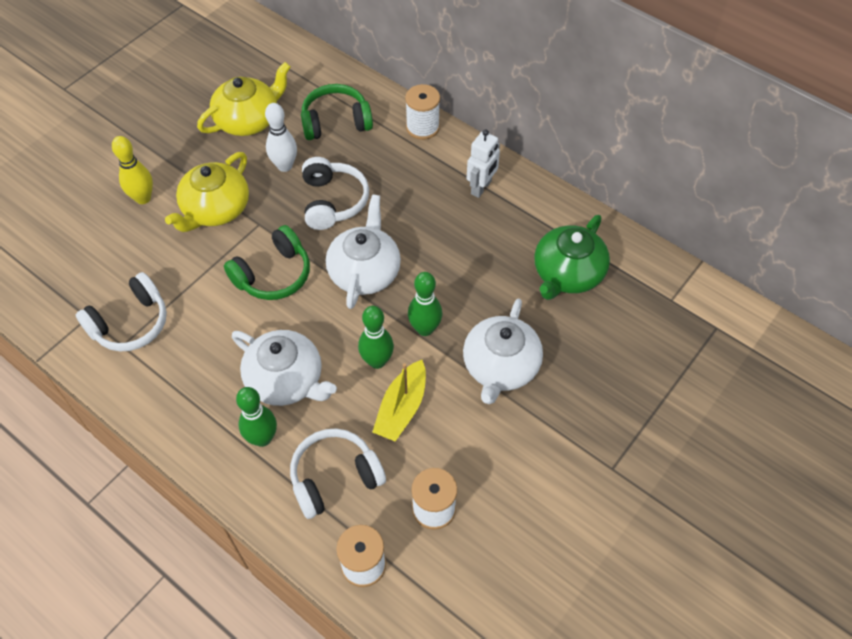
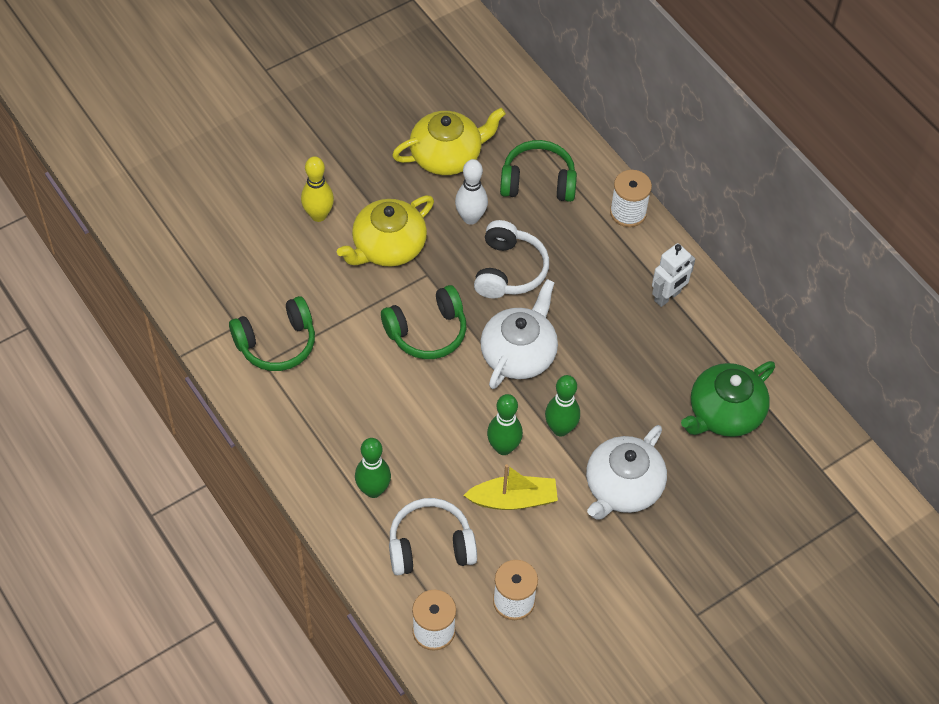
camera: 15 degrees right, 0 degrees up
(130, 323) = (276, 343): white headphones -> green headphones
(286, 380) = (411, 441): white teapot -> none
(402, 408) = (513, 499): yellow boat -> yellow boat turned 135 degrees counterclockwise

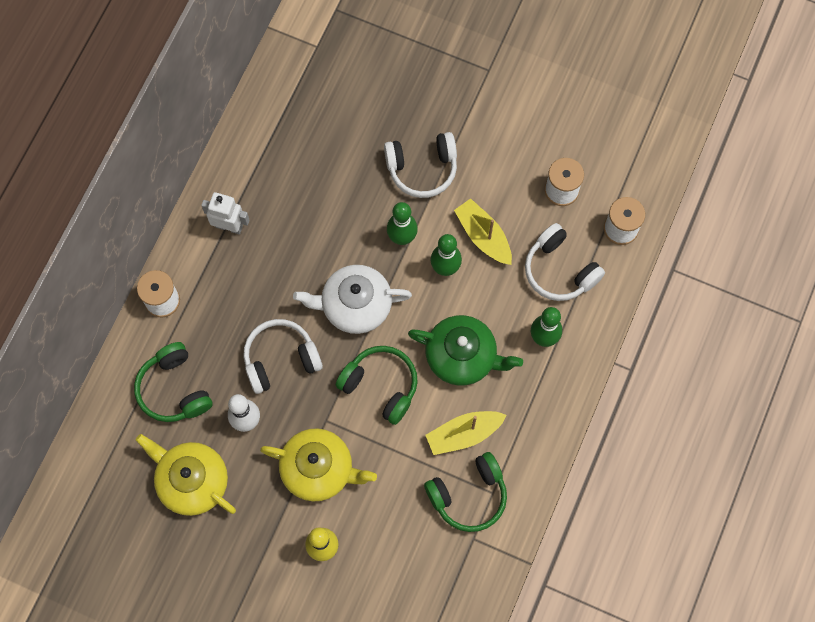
camera: 120 degrees left, 15 degrees up
(276, 343) = (468, 495): green headphones -> green headphones turned 120 degrees clockwise
(333, 371) = (464, 434): none -> yellow boat
(622, 487) = (422, 168): white teapot -> white headphones
(724, 413) = (311, 133): green teapot -> green teapot (462, 356)

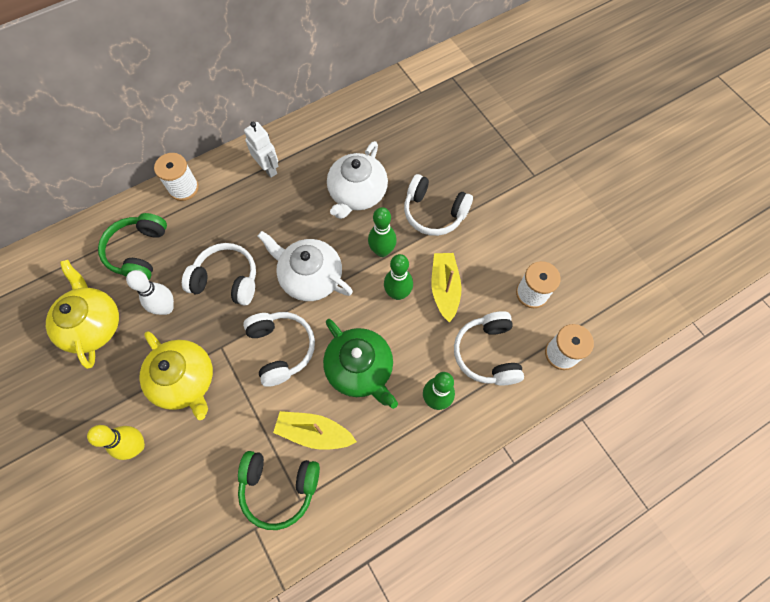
camera: 35 degrees right, 5 degrees down
(336, 196) = (357, 193): none -> white teapot
(380, 386) = (281, 349): green headphones -> white headphones

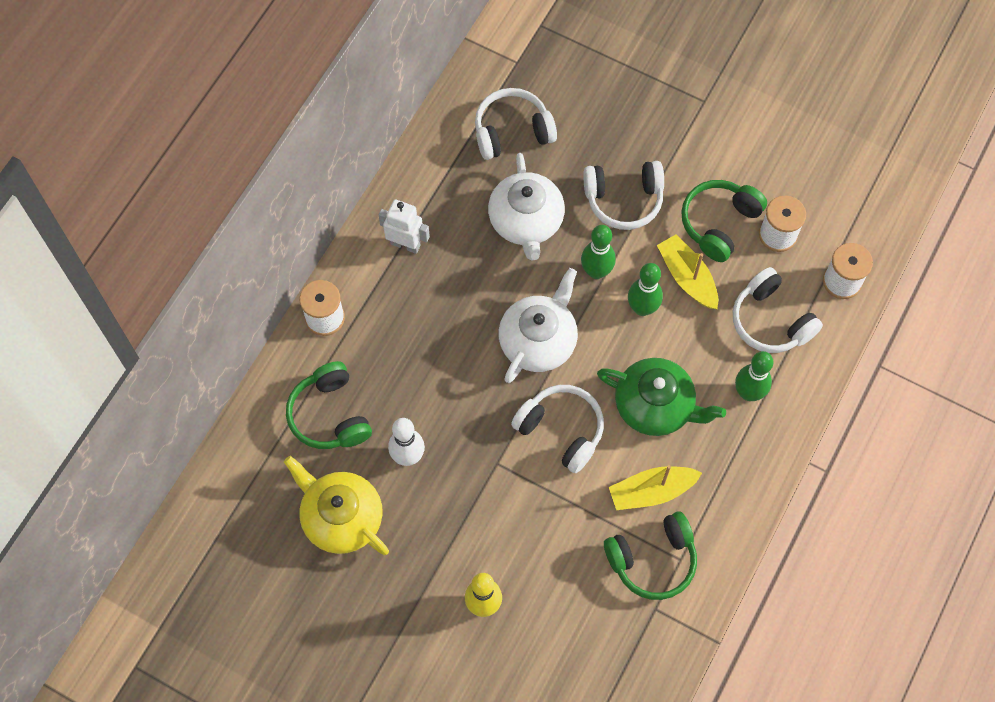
camera: 30 degrees left, 0 degrees up
(185, 381) = (485, 516): yellow teapot -> none
(226, 280) = (451, 392): white headphones -> white headphones (512, 132)
(310, 277) = (538, 340): white teapot -> white teapot turned 120 degrees clockwise
(492, 263) = (719, 223): none -> green headphones

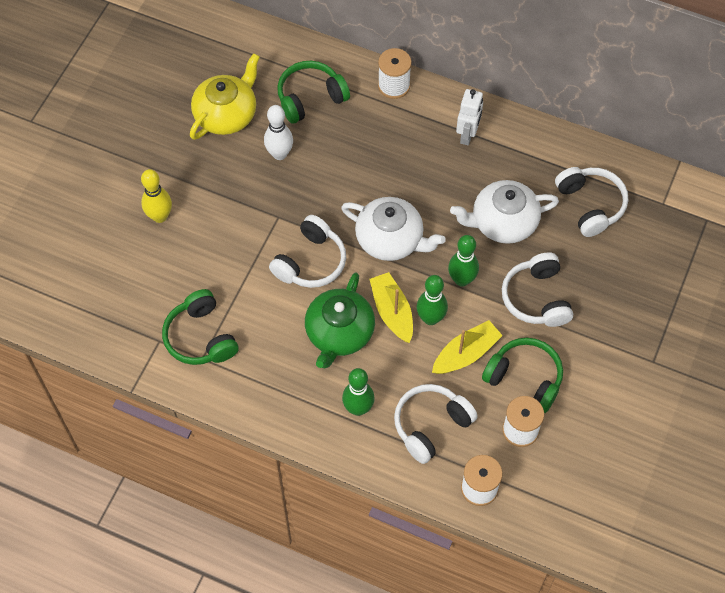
camera: 85 degrees right, 5 degrees down
(651, 491) = (261, 333): yellow boat -> yellow boat (392, 312)

